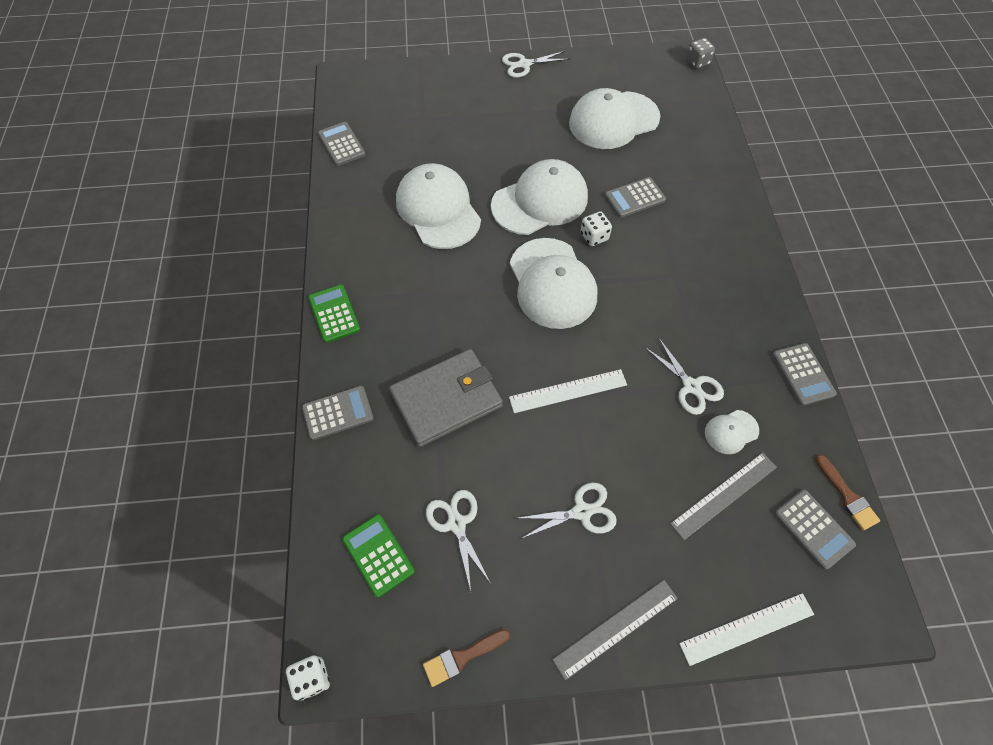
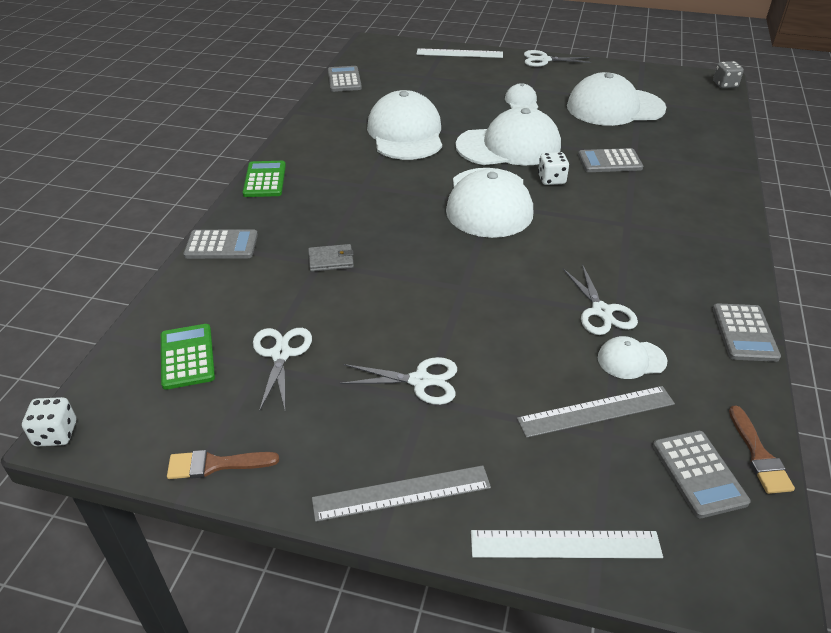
camera: 20 degrees right, 20 degrees down
(446, 399) = (331, 260): grey wallet -> grey wallet, size x0.43
(527, 134) = (521, 102): none -> white cap
(568, 391) = (460, 283): white ruler -> white ruler (459, 53)

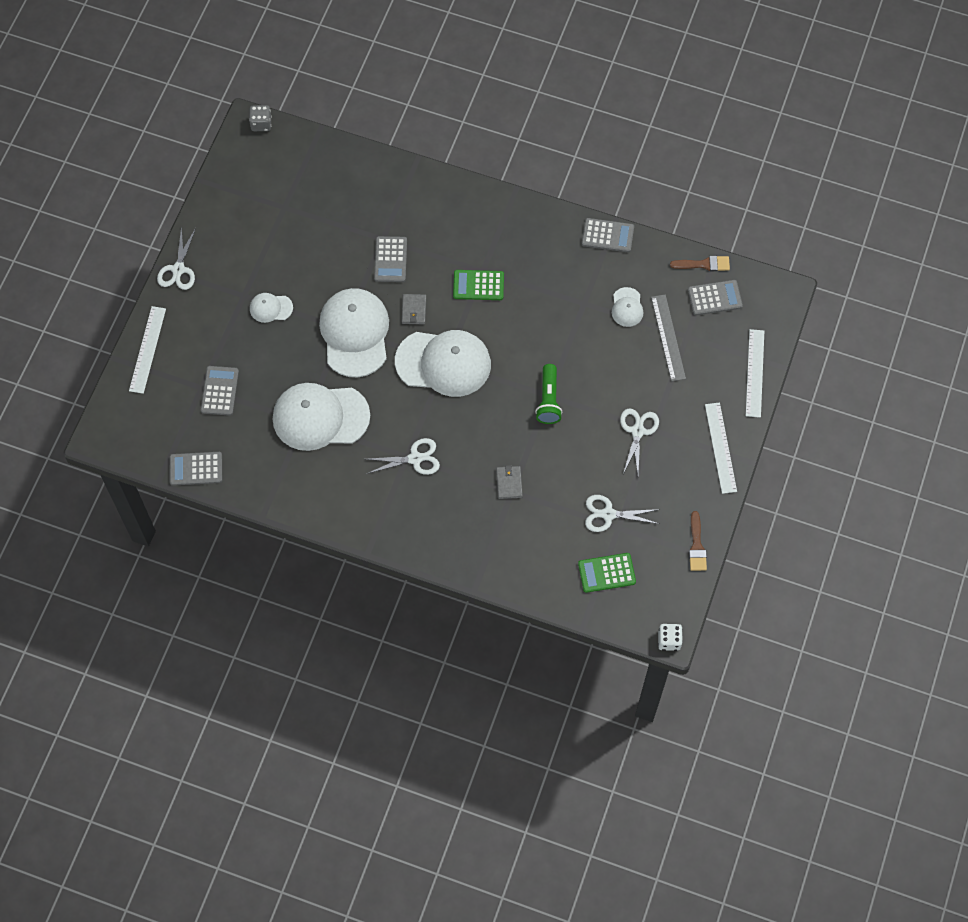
camera: 85 degrees left, 25 degrees up
(221, 245) = (483, 563): grey calculator -> grey calculator (220, 391)
(265, 180) = (388, 537): green calculator -> green calculator (478, 285)
(402, 493) = (720, 447): grey ruler -> white ruler
(456, 287) = (548, 400): none -> green flashlight
(551, 179) = (414, 310): white dice -> grey wallet
(601, 311) = (581, 313): white scissors -> white scissors (415, 458)
(615, 107) = (294, 230): white cap -> none

